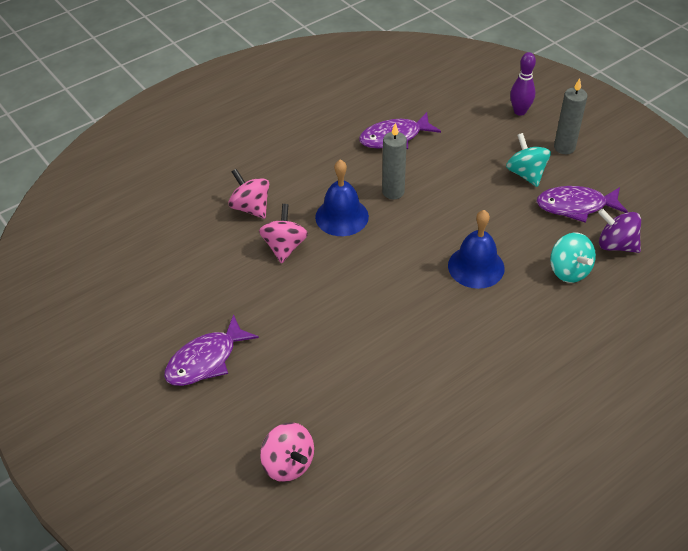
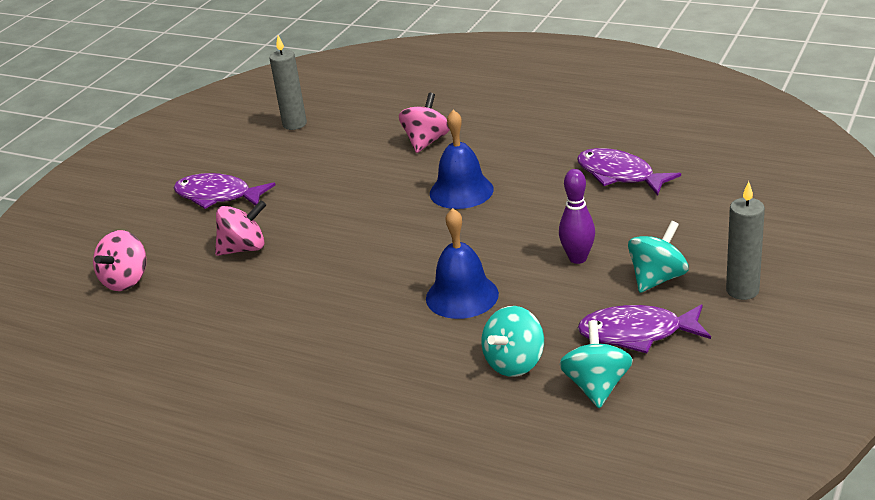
camera: 65 degrees right, 15 degrees down
(284, 247) = (389, 178): pink spinning top -> pink spinning top (244, 248)
(393, 192) = (529, 205): grey candle -> grey candle (294, 124)
(519, 111) = (772, 236): purple bowling pin -> purple bowling pin (578, 258)
(576, 206) = (637, 333): purple fish -> purple fish turned 60 degrees counterclockwise
(616, 245) = (596, 386): purple spinning top -> turquoise spinning top

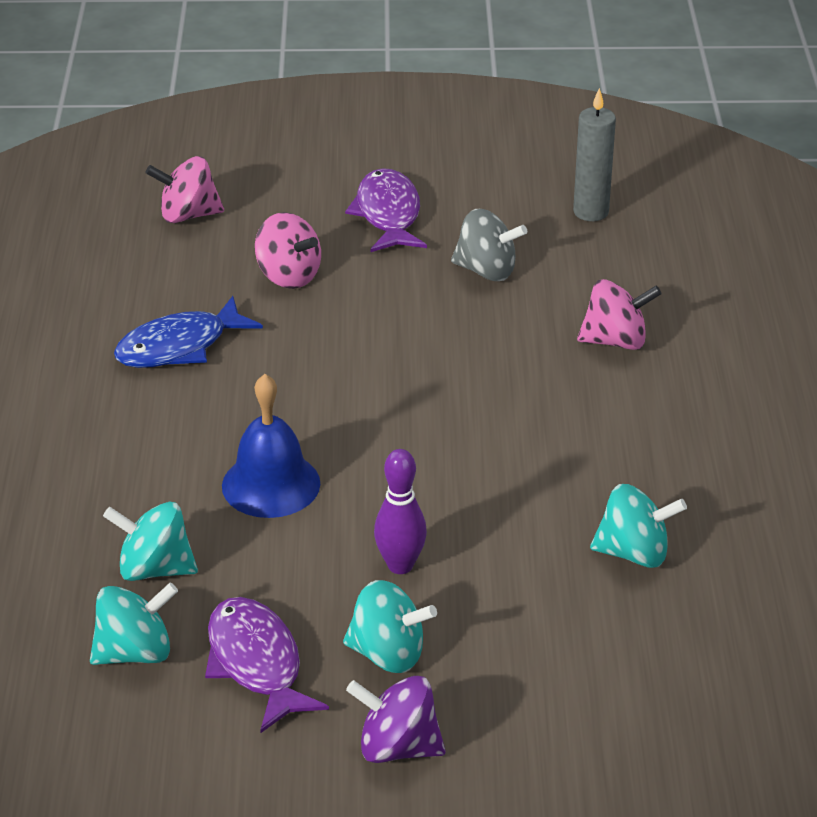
camera: 60 degrees right, 5 degrees up
(278, 310) = (179, 346): none -> blue fish
(316, 171) = (486, 271): none -> grey spinning top
(461, 191) = (508, 412): blue bell -> none
(619, 175) = (634, 553): purple fish -> turquoise spinning top
(742, 290) = (397, 747): grey candle -> purple spinning top

